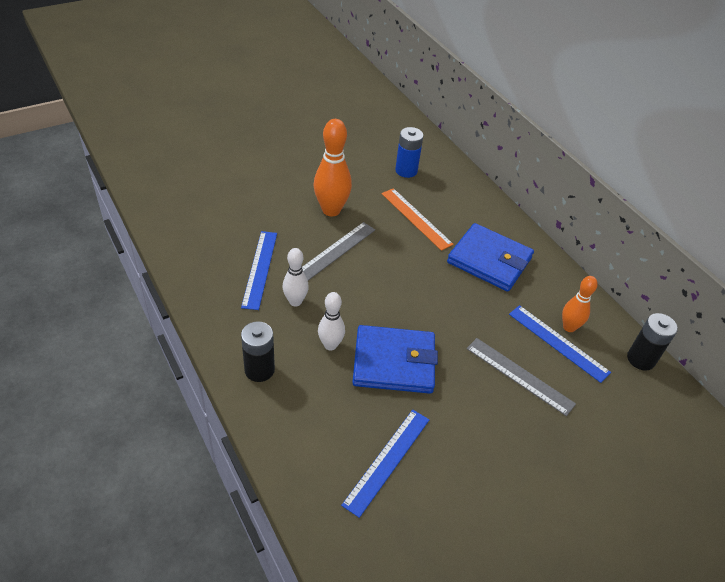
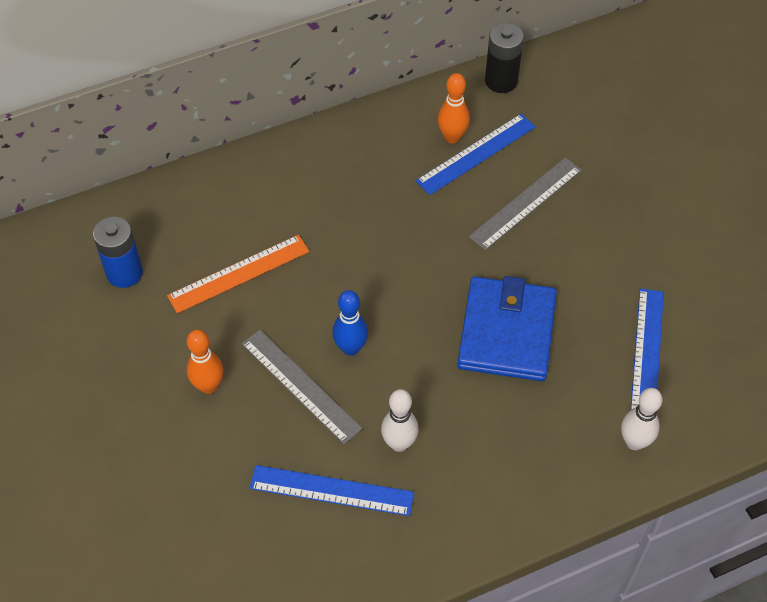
camera: 80 degrees left, 10 degrees up
(259, 370) = (519, 491): black battery -> none
(330, 345) = (478, 403): white bowling pin -> white bowling pin (634, 442)
(331, 210) = (208, 386): orange bowling pin -> orange bowling pin, size x0.61
(367, 274) = (350, 348): none -> blue bowling pin
(387, 461) = (647, 354): blue ruler -> blue ruler turned 60 degrees clockwise
(489, 260) = (332, 198): blue wallet -> none

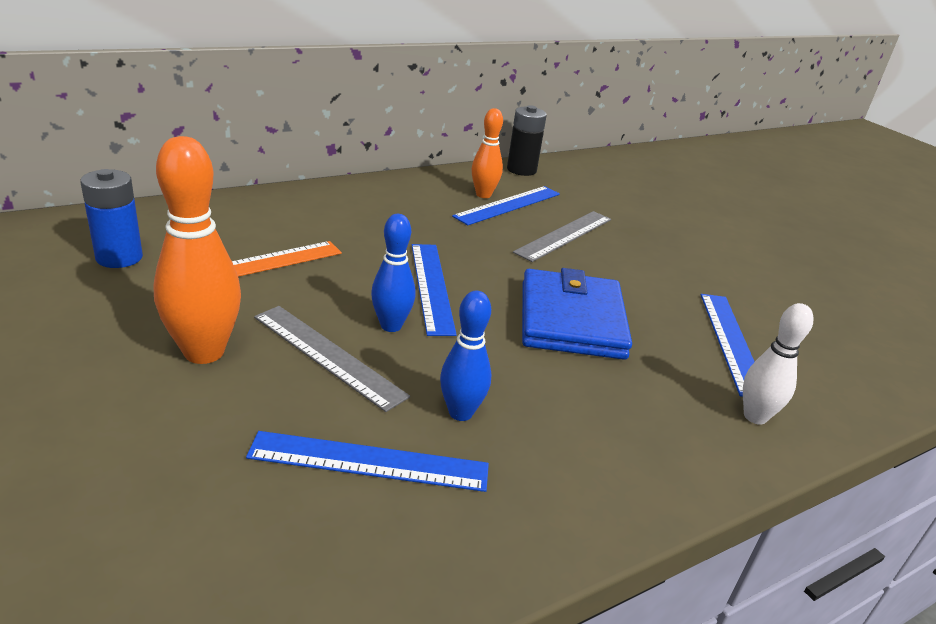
camera: 10 degrees left, 25 degrees down
(208, 386) = (204, 352): orange bowling pin -> orange bowling pin, size x1.65
(388, 294) = (432, 286): none -> blue ruler
(399, 443) = (460, 413): white bowling pin -> blue bowling pin

